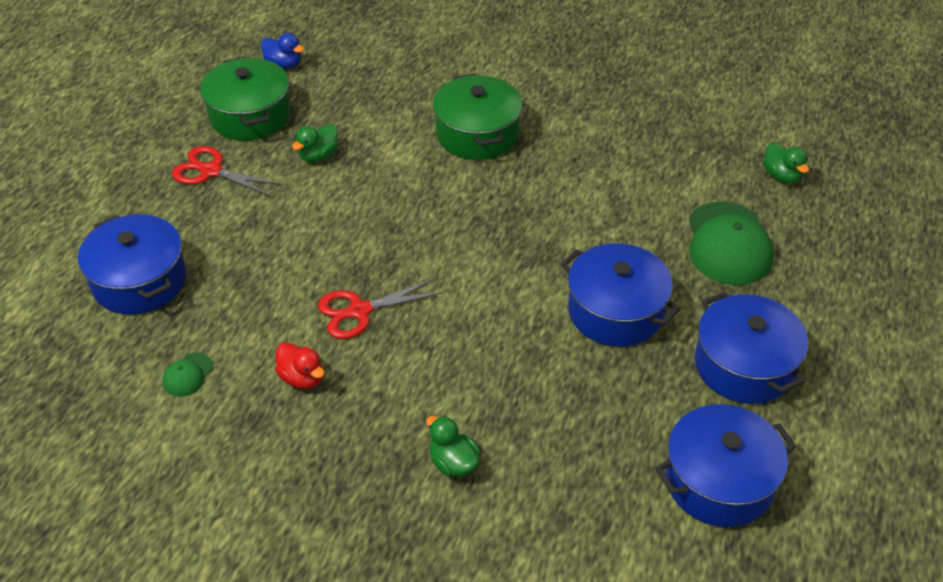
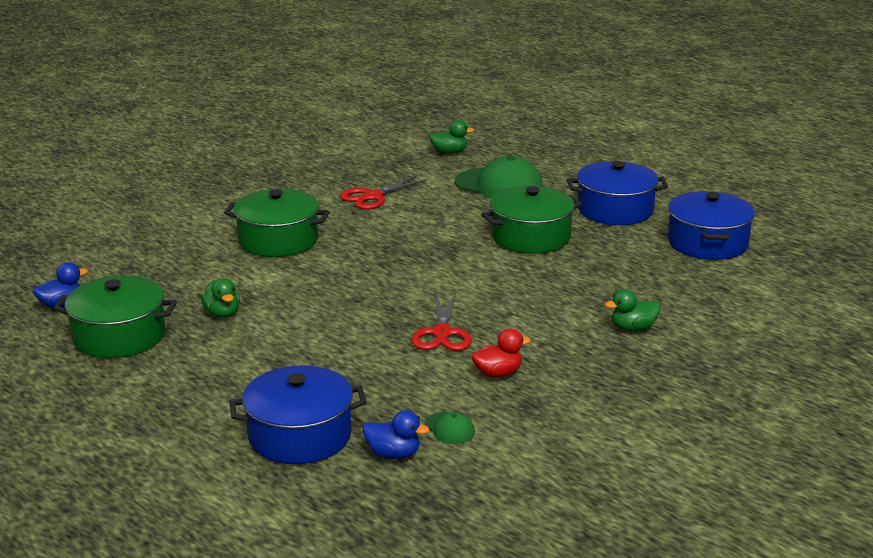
camera: 65 degrees left, 20 degrees down
(132, 351) = (393, 454): none -> blue duck
(211, 171) = (180, 371): red scissors -> red scissors (373, 197)
(615, 311) = (531, 237): blue pot -> green pot

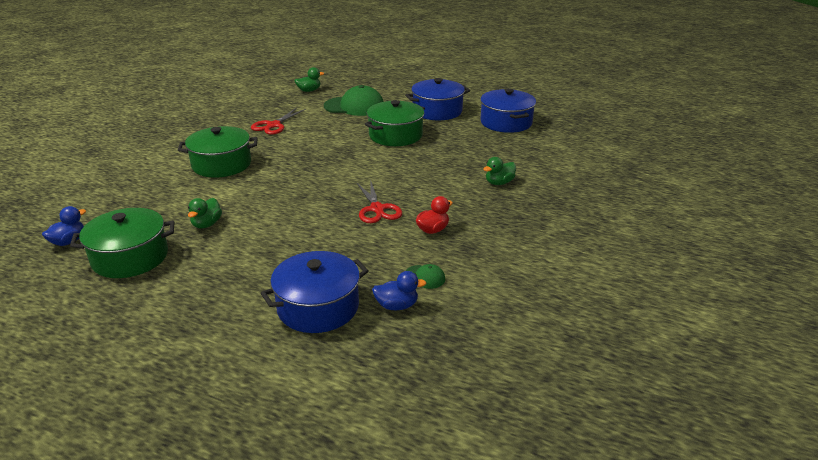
camera: 20 degrees left, 5 degrees up
(222, 313) = (206, 224): green duck -> green duck turned 60 degrees clockwise

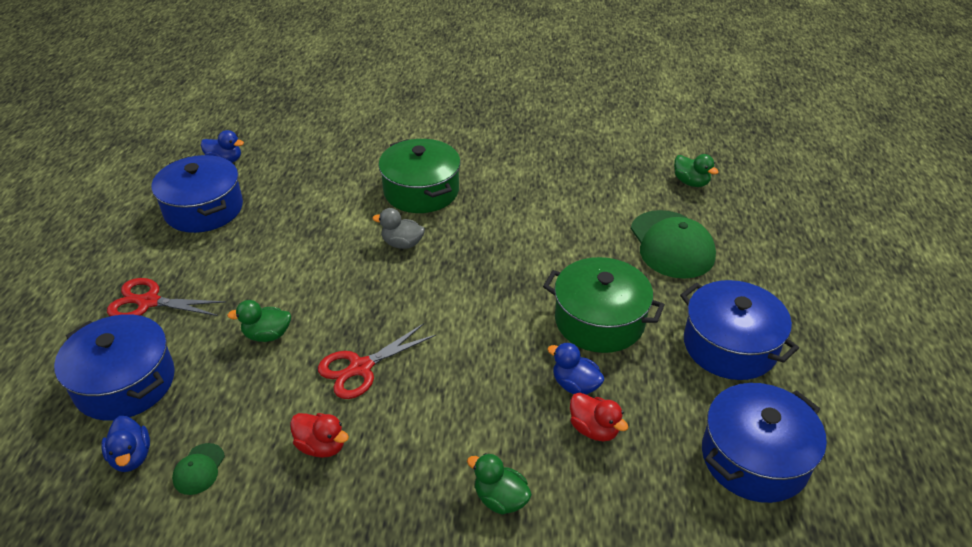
camera: 70 degrees right, 10 degrees up
(130, 257) = (204, 209): green pot -> blue pot
(206, 224) = (279, 233): green duck -> green duck (267, 335)
(271, 179) = (402, 244): none -> grey duck
(274, 125) = (553, 191): red scissors -> red scissors (149, 302)
(436, 150) = (575, 385): none -> blue duck
(469, 152) = (594, 429): none -> red duck

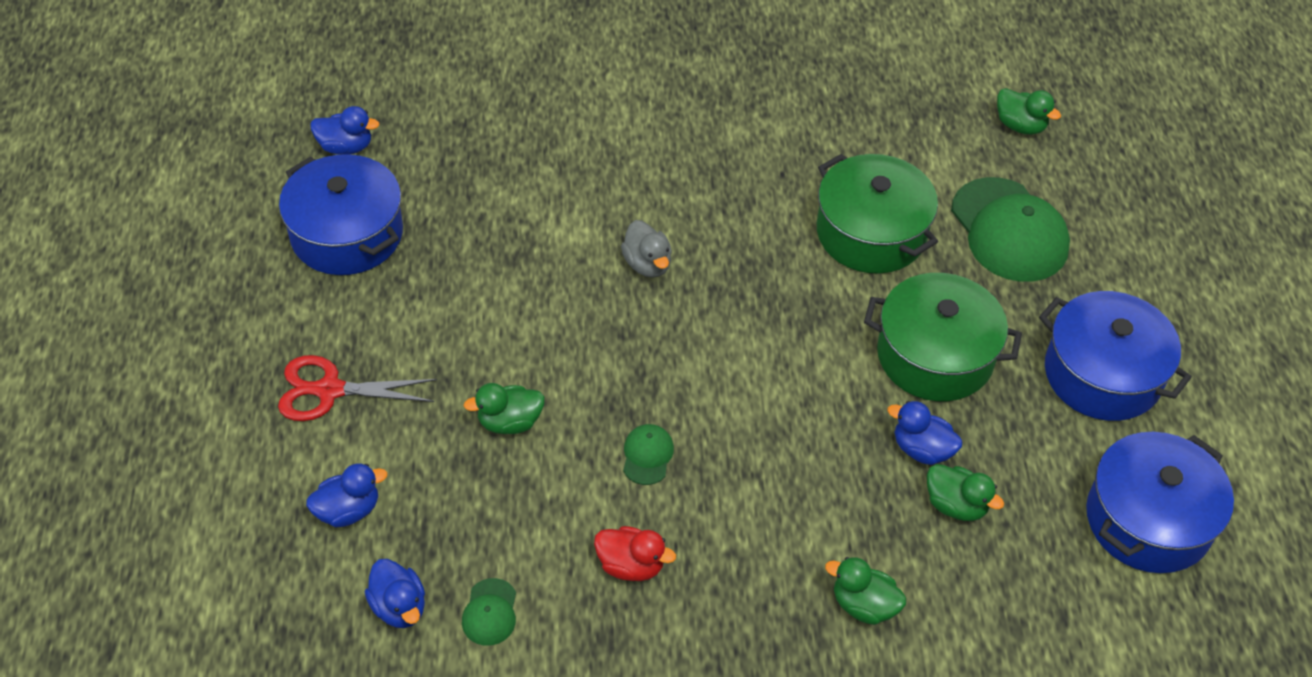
camera: 10 degrees left, 10 degrees up
(125, 383) = (348, 510): blue pot -> blue duck
(361, 368) = (647, 455): red scissors -> green cap
(402, 244) = (647, 264): grey duck -> grey duck turned 120 degrees counterclockwise
(421, 191) = (649, 174): green pot -> green pot (871, 233)
(594, 429) = (956, 505): red duck -> green duck

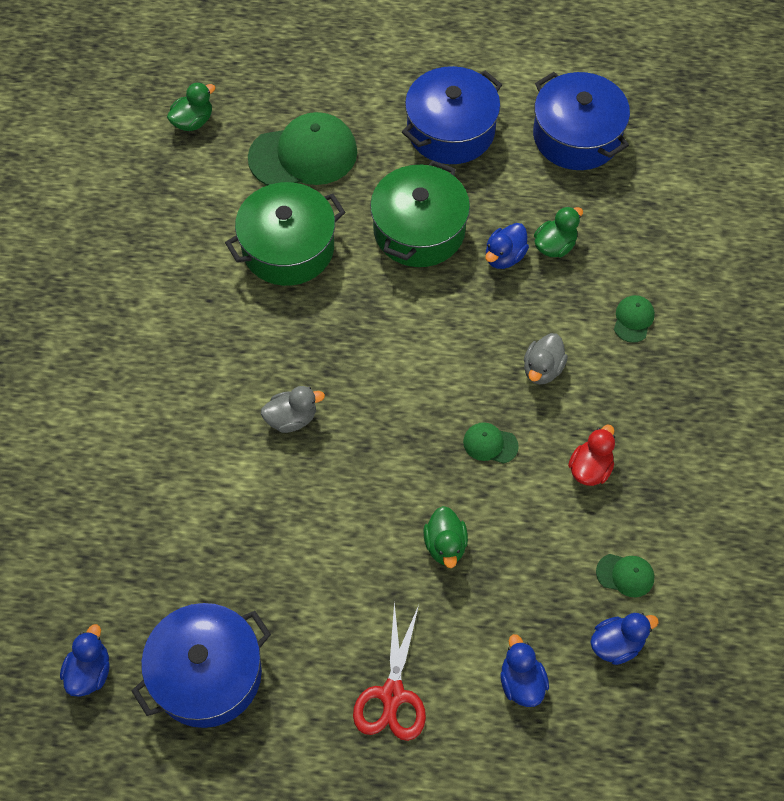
camera: 80 degrees left, 10 degrees up
(763, 503) = (542, 369): none -> grey duck
(863, 605) = (633, 319): green duck -> green cap

